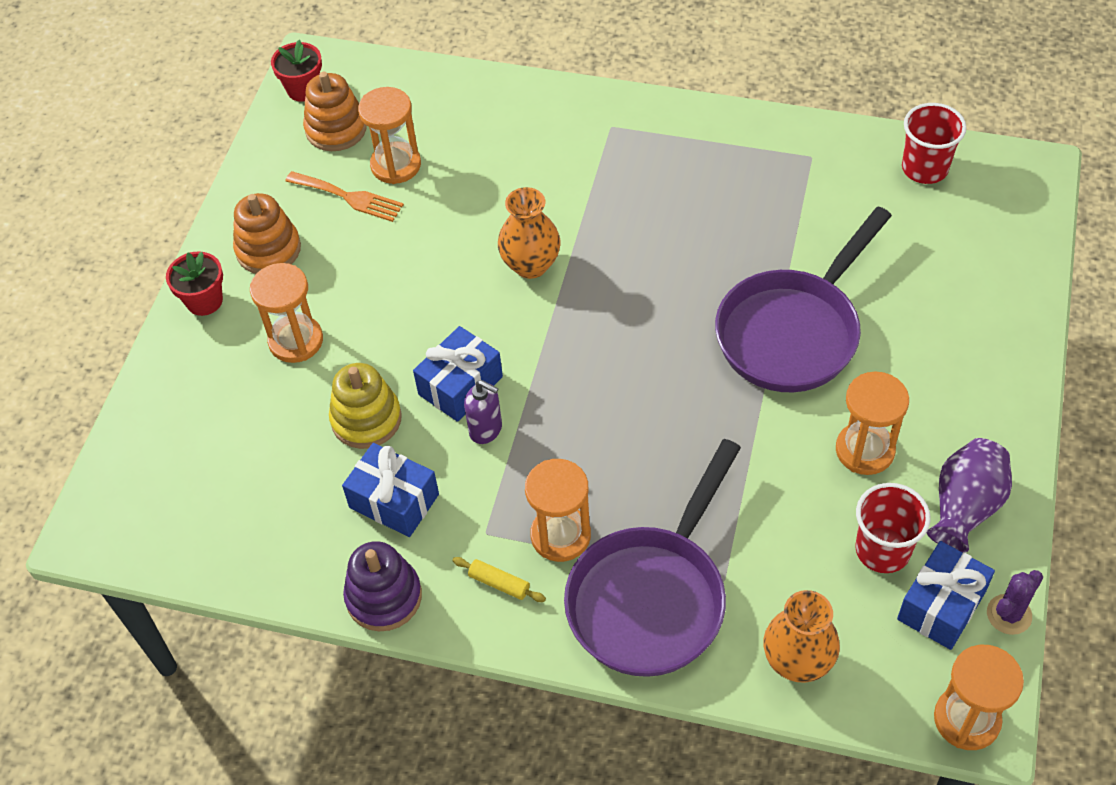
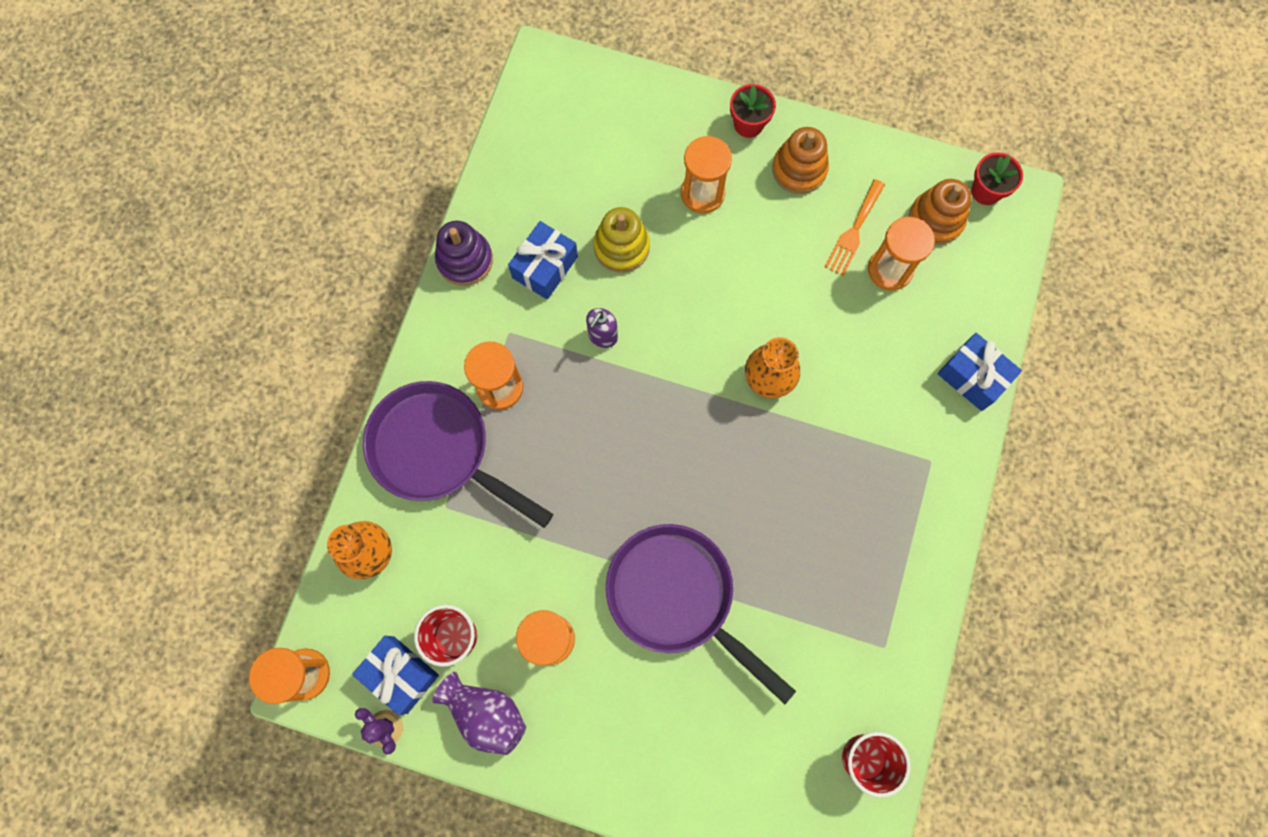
camera: 90 degrees right, 20 degrees up
(460, 385) = (647, 318): blue gift -> blue gift (972, 377)
(499, 583) = (465, 341): yellow rolling pin -> none

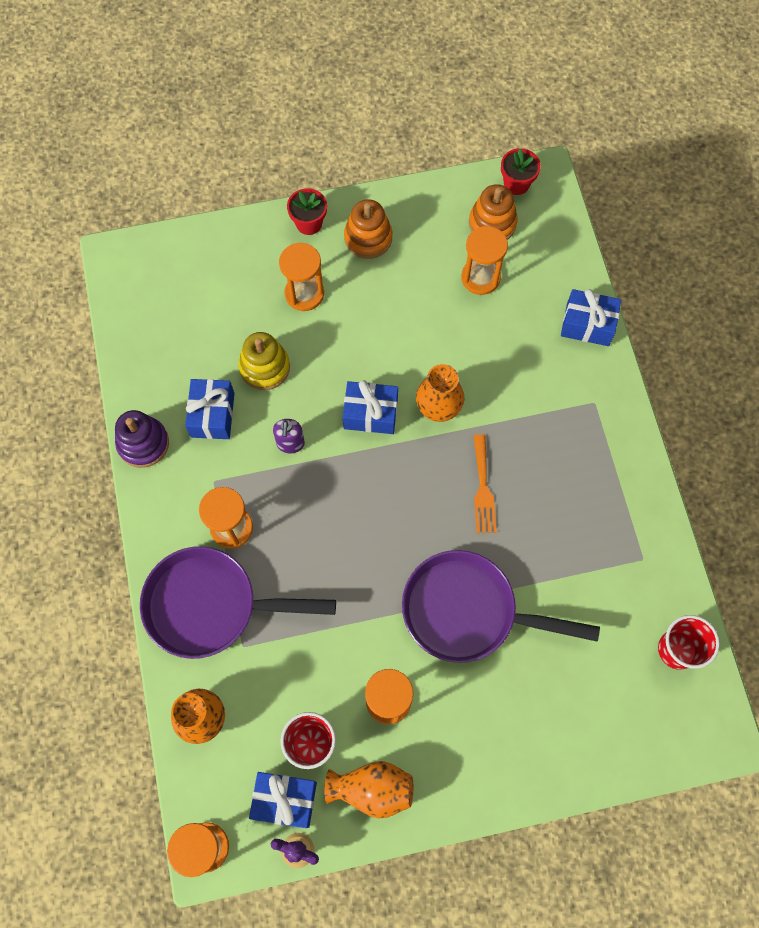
camera: 30 degrees left, 5 degrees down
(486, 713) = (372, 789): purple vase -> orange vase
(697, 349) = (370, 413): none -> blue gift
(854, 231) = (437, 263): orange fork -> orange fork (483, 489)

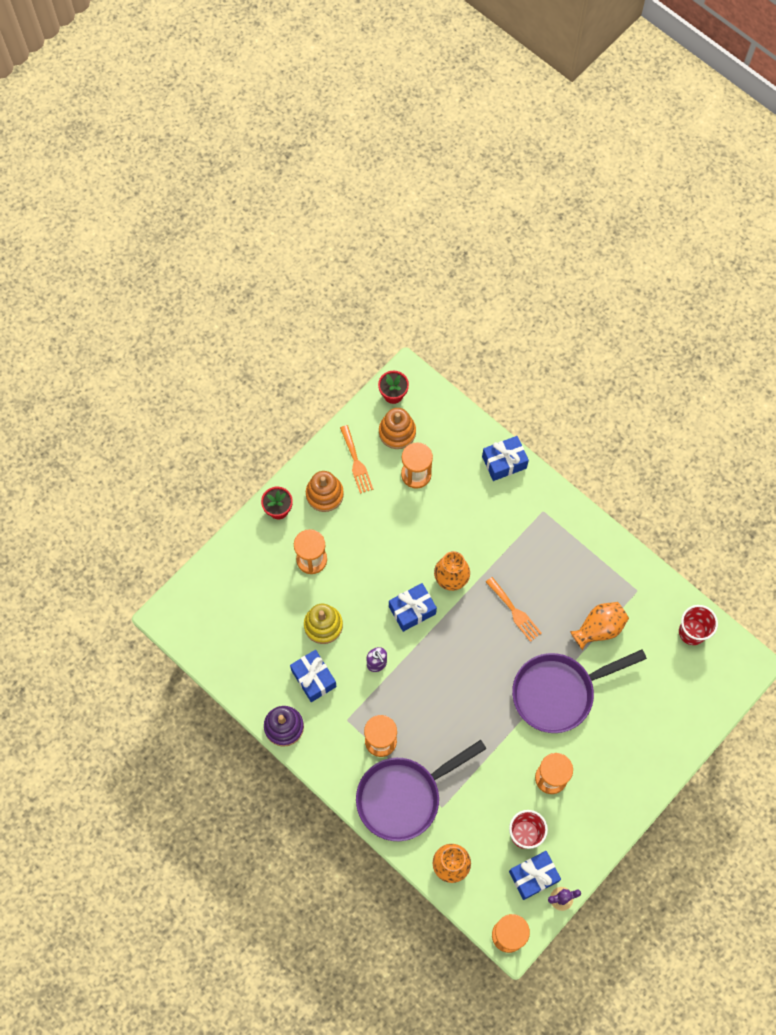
camera: 35 degrees left, 0 degrees up
(372, 789) = (578, 834): orange vase -> orange vase (599, 628)
(425, 227) = (356, 462): none -> orange fork

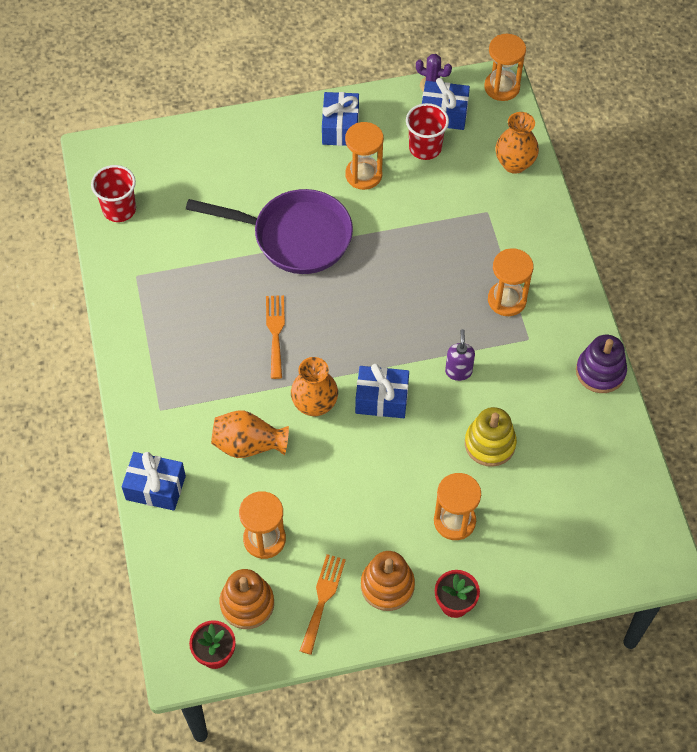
camera: 145 degrees left, 10 degrees down
(313, 678) = (537, 398): blue gift -> blue gift (340, 127)
(404, 796) = (518, 241): purple pan -> none
(599, 628) = (205, 266): orange vase -> orange vase (248, 445)

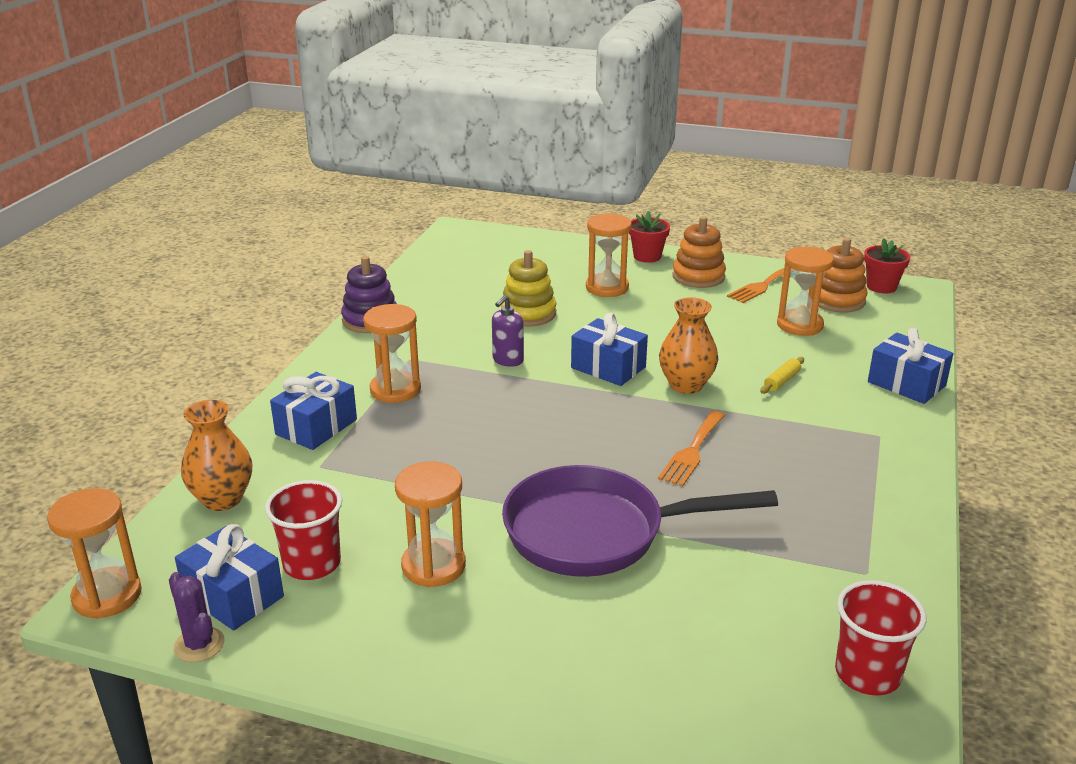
camera: 150 degrees left, 30 degrees down
(248, 445) = (782, 381): orange vase -> yellow rolling pin
(294, 237) = (596, 532): purple pan -> purple pan turned 45 degrees counterclockwise
(340, 127) = (406, 644): blue gift -> blue gift (316, 427)

